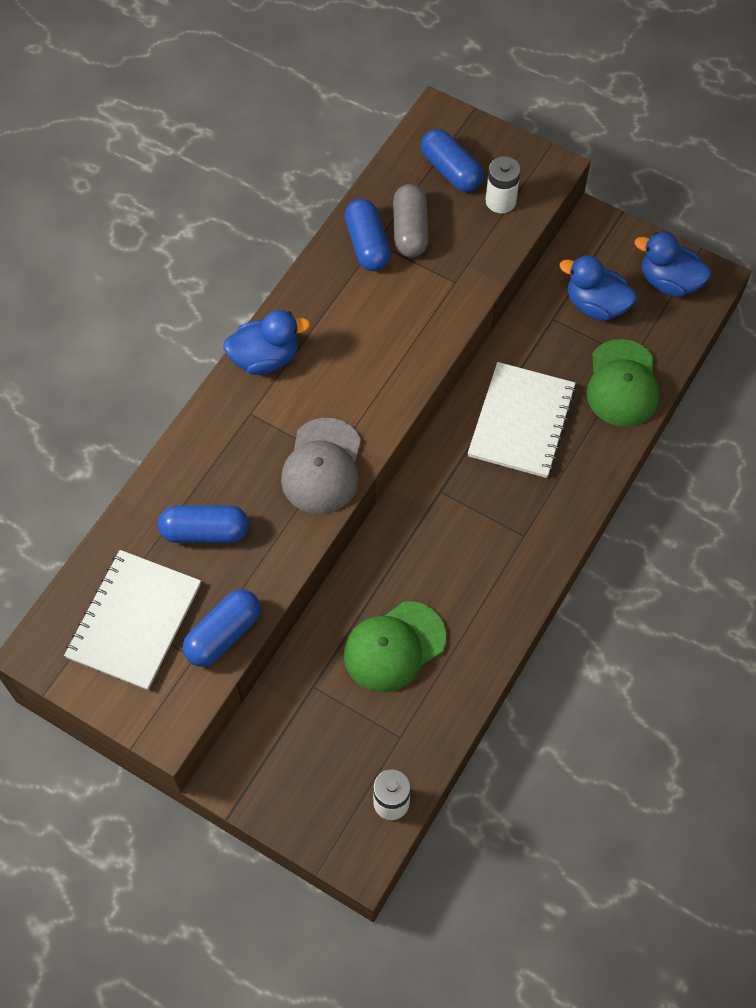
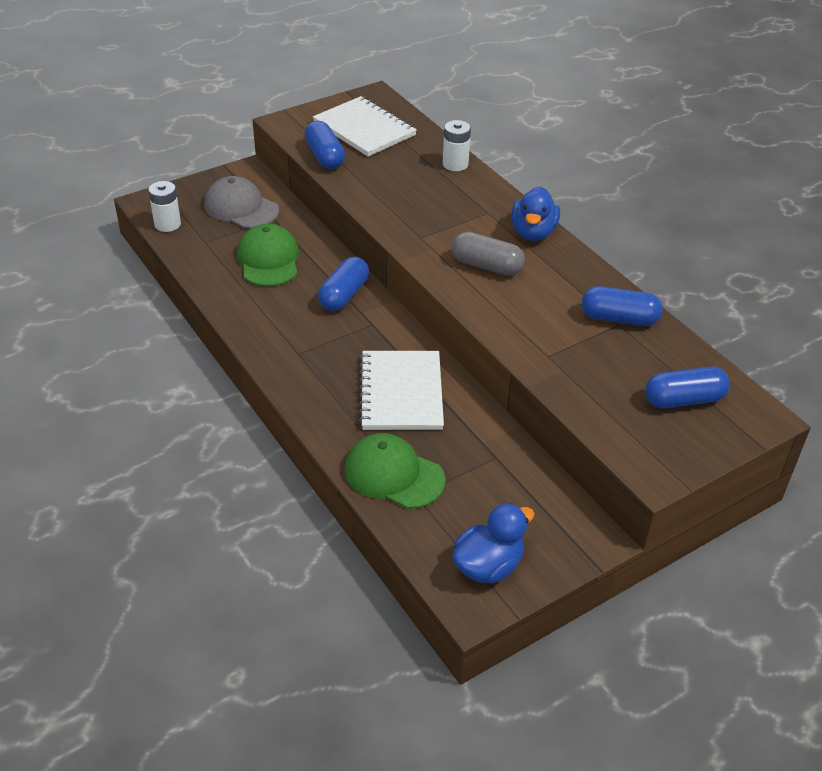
camera: 115 degrees right, 20 degrees down
(205, 532) = (405, 169): blue capsule -> blue capsule (344, 295)
(322, 466) = (417, 230): grey cap -> grey cap (241, 208)
(410, 230) = (622, 348): grey capsule -> grey capsule (487, 266)
(500, 201) = (628, 420): white battery -> white battery (455, 164)
(521, 422) = (401, 392): white notebook -> white notebook turned 45 degrees clockwise
(595, 305) = (493, 494): blue duck -> none

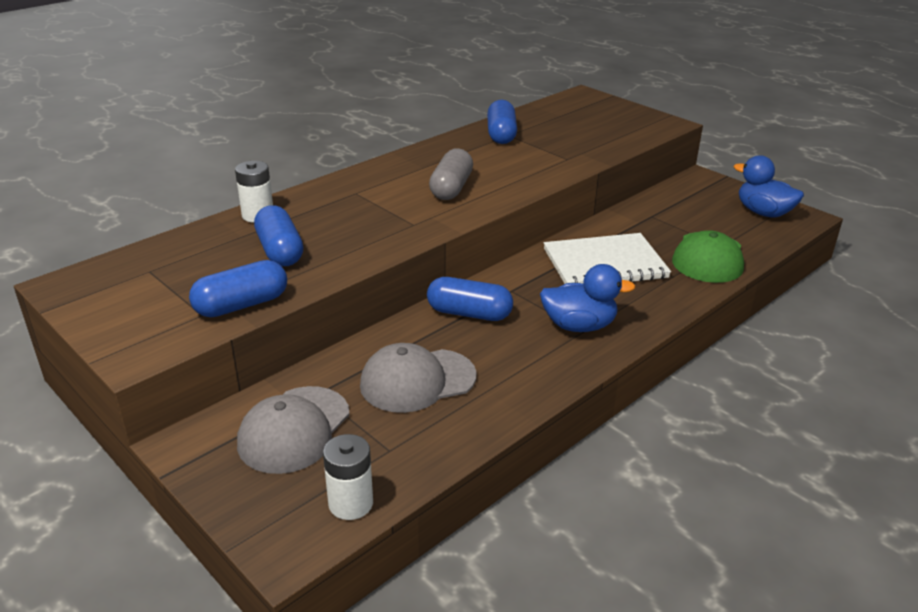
camera: 100 degrees left, 10 degrees down
(268, 260) = (417, 380): green cap -> grey cap
(364, 129) = (165, 282): white notebook -> none
(533, 232) = (386, 170): blue duck -> blue duck (579, 326)
(683, 400) = (584, 115): blue capsule -> blue capsule (280, 251)

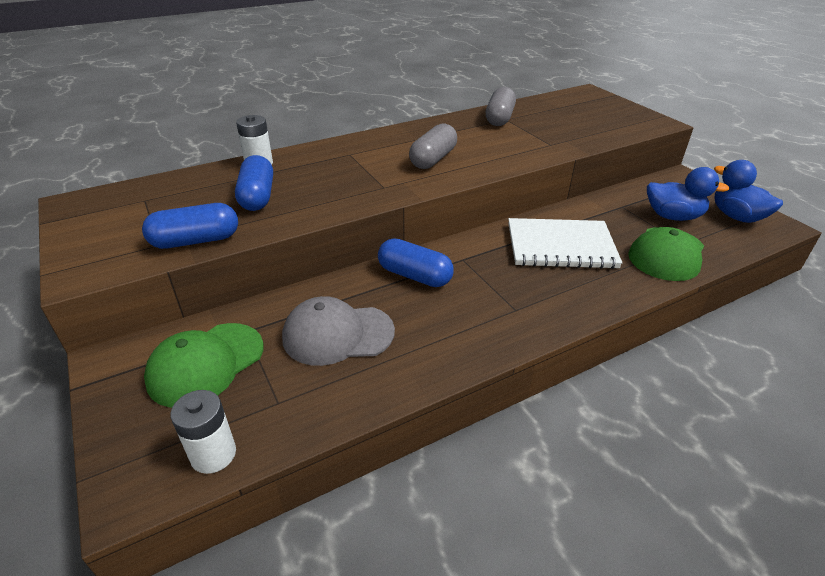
camera: 15 degrees right, 5 degrees up
(294, 430) = (206, 364): grey cap -> green cap
(501, 134) = (499, 118): blue capsule -> grey capsule
(579, 326) = (512, 304): blue duck -> blue duck (673, 216)

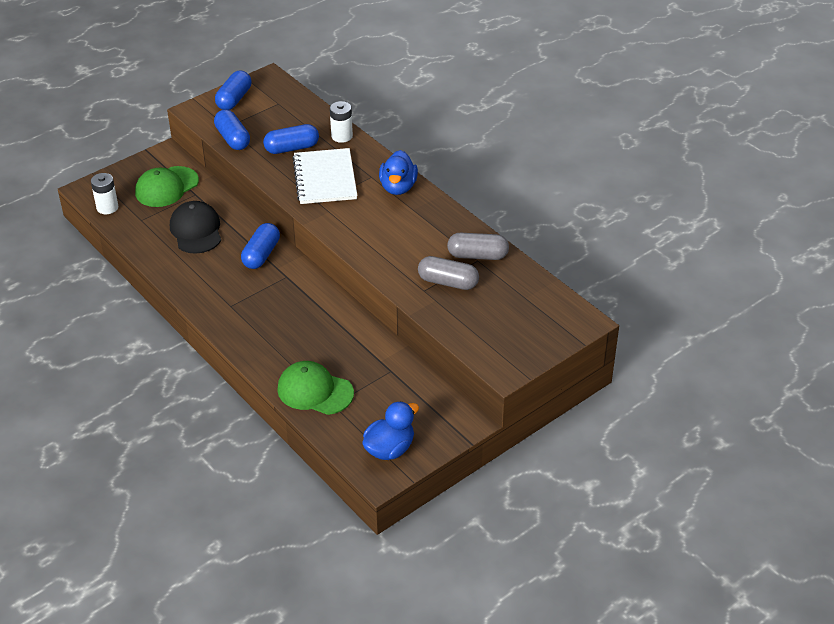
camera: 80 degrees right, 5 degrees up
(93, 234) = (234, 99): none -> blue capsule
(206, 364) = (166, 187): green cap -> green cap turned 75 degrees counterclockwise
(337, 334) = (196, 230): grey cap -> black cap
(433, 159) = (373, 222): grey capsule -> grey capsule (448, 282)
(560, 246) = (315, 329): white notebook -> white notebook (325, 178)
(673, 216) = (379, 403): blue duck -> blue duck (398, 187)

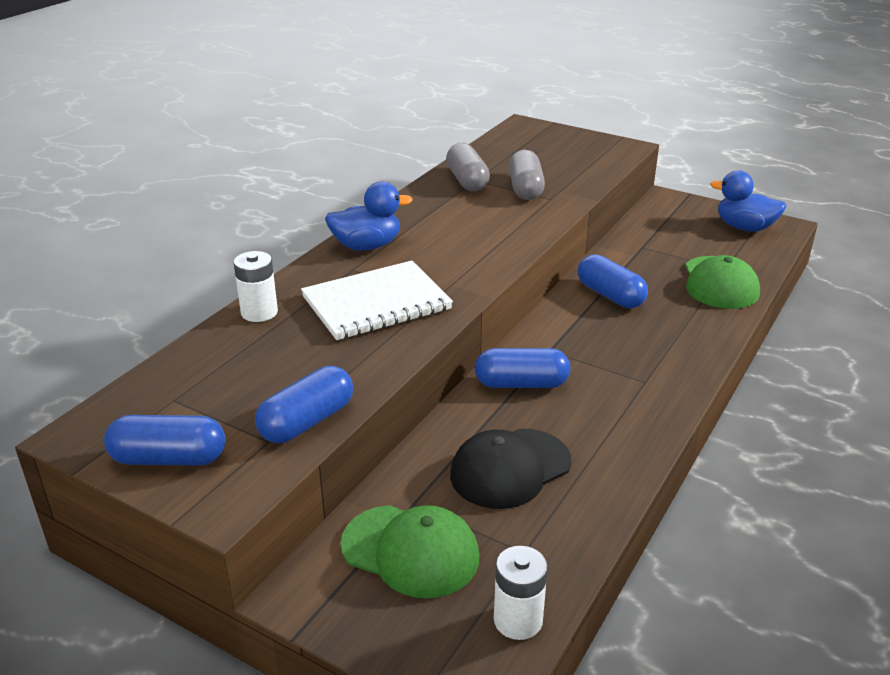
camera: 110 degrees left, 10 degrees down
(292, 148) = (310, 351): blue capsule -> blue capsule (610, 295)

